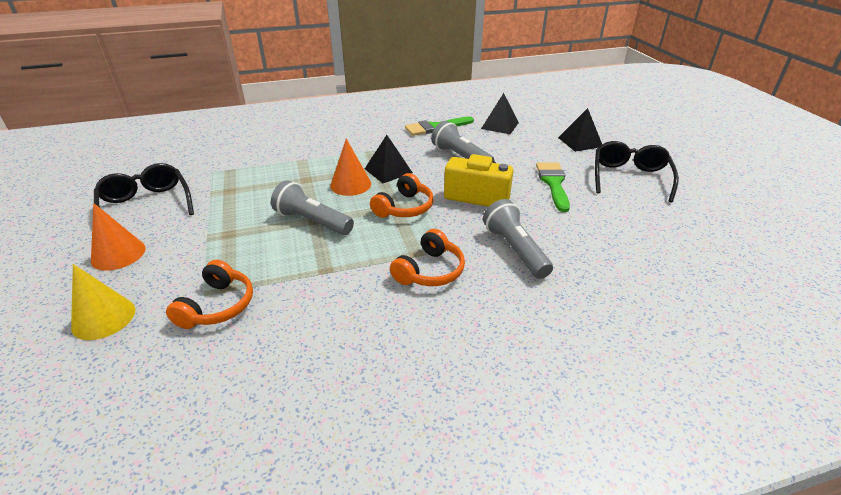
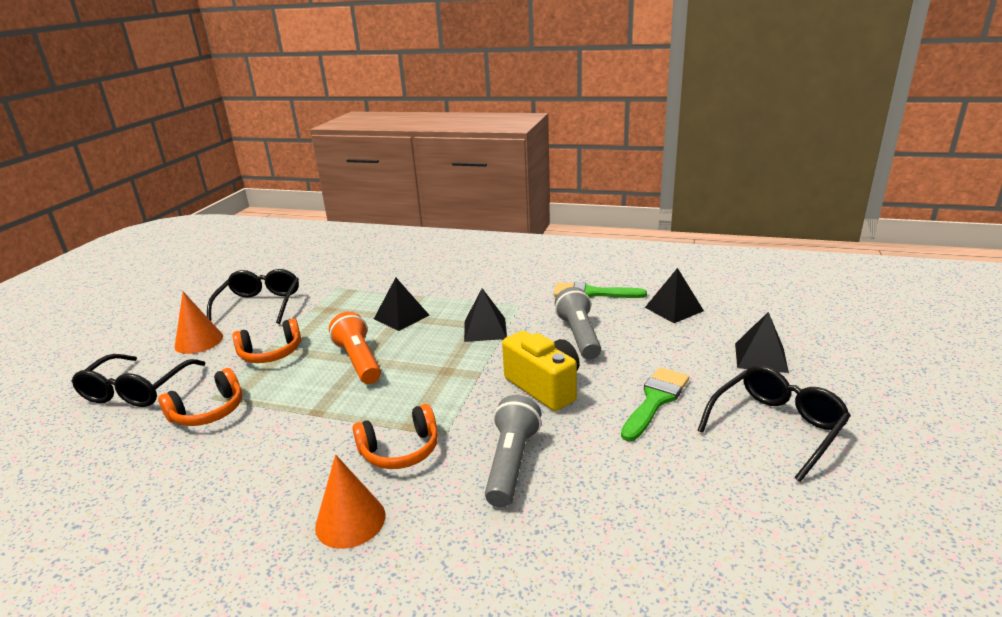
camera: 35 degrees right, 10 degrees down
(103, 318) = (136, 390): yellow cone -> black glasses
(306, 179) = (401, 317): none -> black pyramid
(312, 221) = (358, 361): grey flashlight -> orange flashlight
(350, 184) = (433, 334): orange cone -> orange cone (350, 520)
(404, 208) = (454, 374): orange headphones -> orange headphones (271, 353)

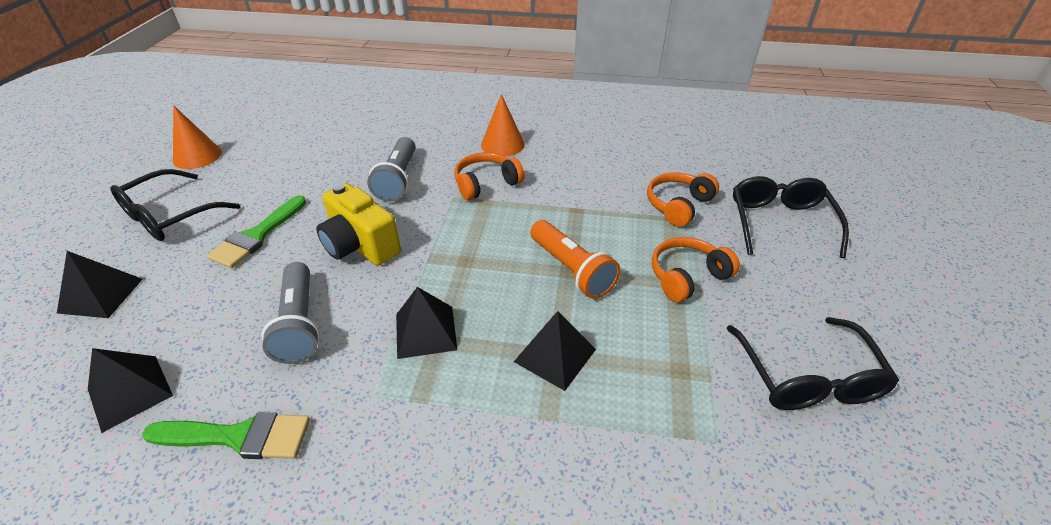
camera: 170 degrees right, 15 degrees up
(199, 341) = (804, 292): orange cone -> orange cone (197, 156)

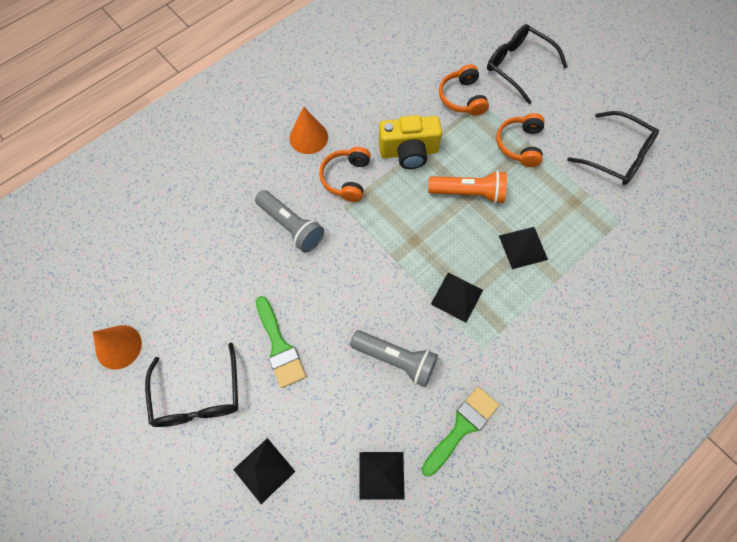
camera: 50 degrees left, 25 degrees up
(360, 246) = (348, 289): yellow camera -> yellow camera (409, 152)

